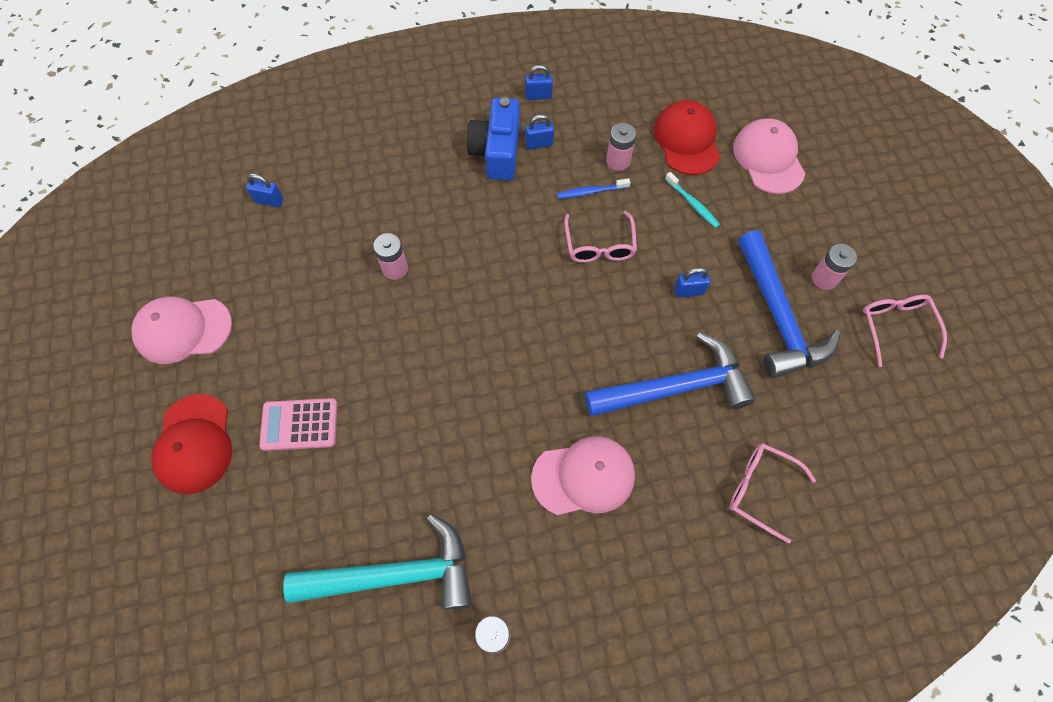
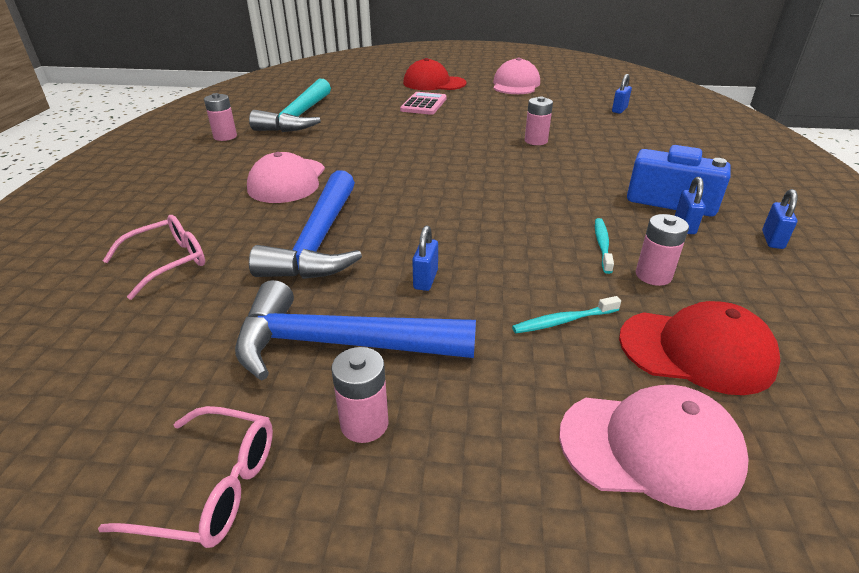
camera: 110 degrees right, 30 degrees down
(591, 192) = (602, 245): blue toothbrush -> turquoise toothbrush
(599, 244) = (521, 235): pink glasses -> none

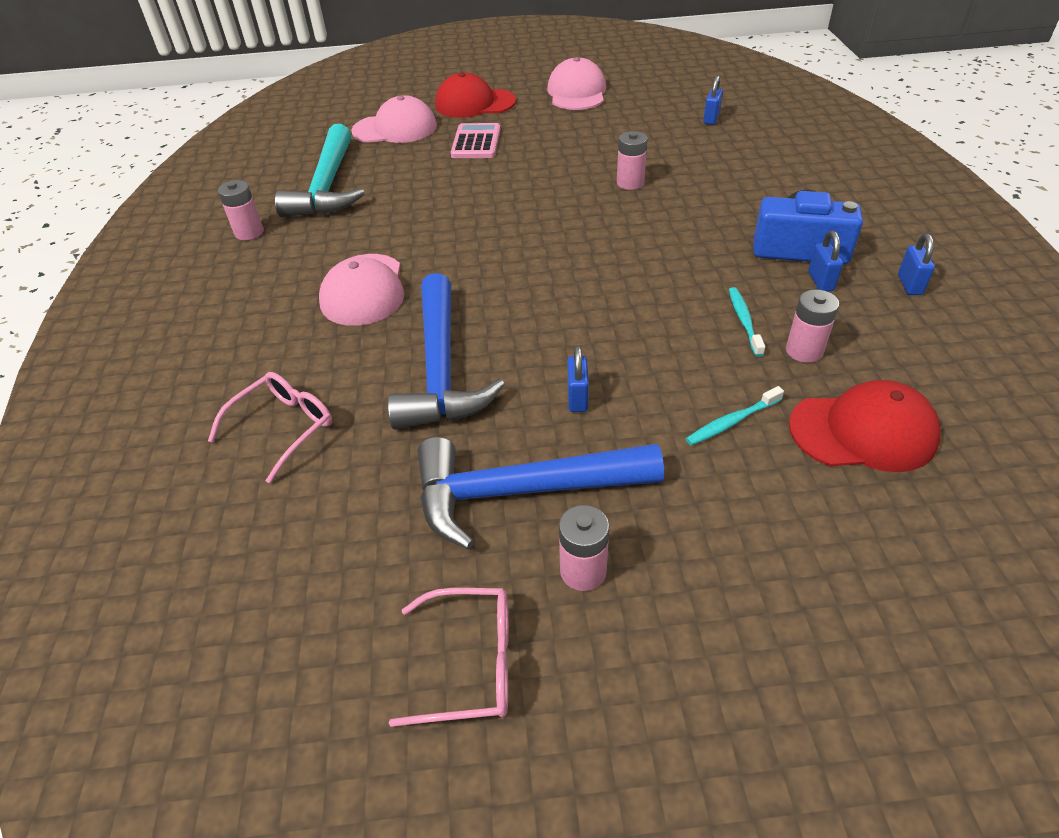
camera: 10 degrees left, 10 degrees up
(650, 447) = (844, 539): pink cap -> pink cap (395, 128)

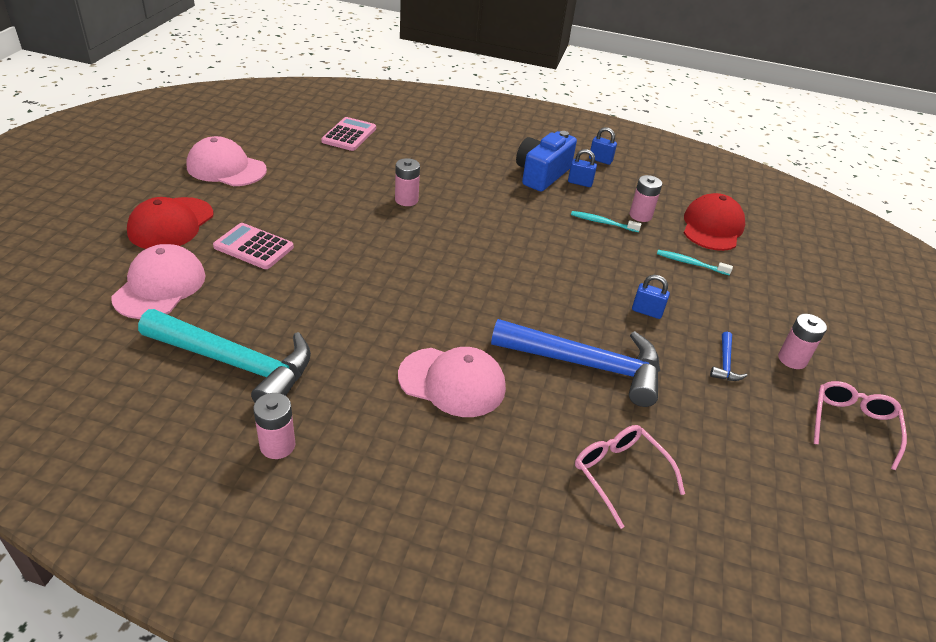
camera: 75 degrees left, 5 degrees down
(522, 492) = (725, 363): blue hammer -> blue hammer, size x0.40
(711, 119) = (349, 135): blue padlock -> pink calculator
(731, 422) = (690, 263): turquoise toothbrush -> turquoise toothbrush turned 120 degrees clockwise

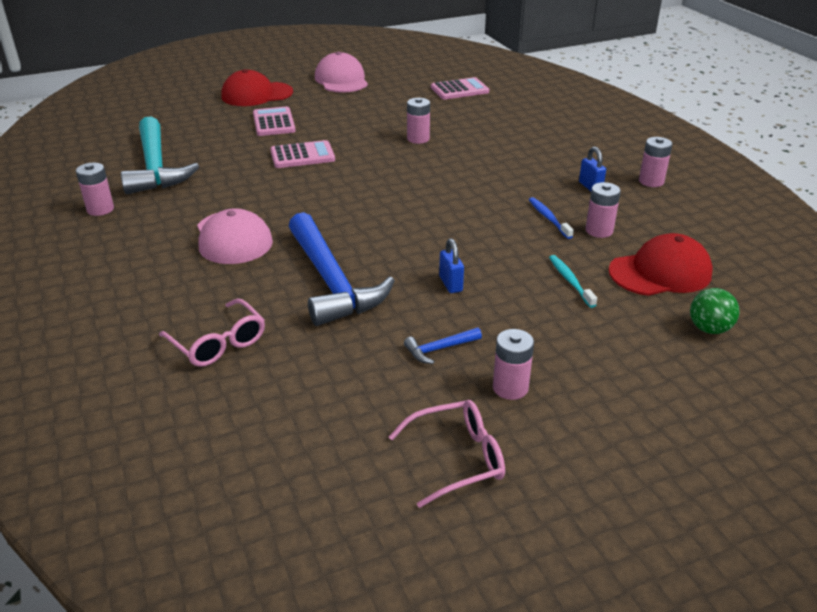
camera: 55 degrees right, 5 degrees down
(160, 286) = (194, 119): pink cap -> none
(349, 267) = (302, 156): none -> pink calculator
(541, 174) = (566, 168): blue camera -> none
(600, 160) = (651, 181): blue padlock -> pink battery
(602, 222) = (548, 218): turquoise toothbrush -> blue toothbrush
(620, 475) = (218, 342): pink glasses -> pink glasses turned 120 degrees clockwise
(786, 251) = (709, 329): none -> green ball

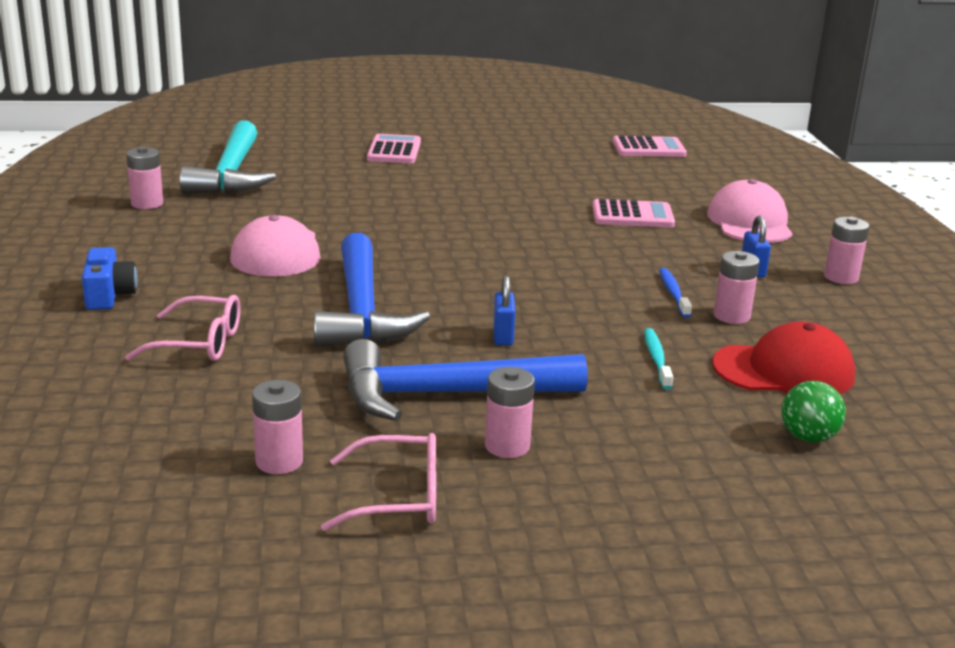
camera: 15 degrees right, 10 degrees down
(117, 309) = (109, 295): none -> blue camera
(218, 342) = (198, 343): pink glasses -> pink glasses turned 60 degrees counterclockwise
(257, 94) = (392, 121): red cap -> none
(302, 156) = (407, 187): pink calculator -> pink calculator (632, 215)
(341, 80) = (504, 119): pink cap -> pink cap (749, 222)
(418, 139) = (560, 190): pink battery -> pink battery (279, 461)
(439, 349) = (447, 394): blue hammer -> blue hammer, size x2.49

